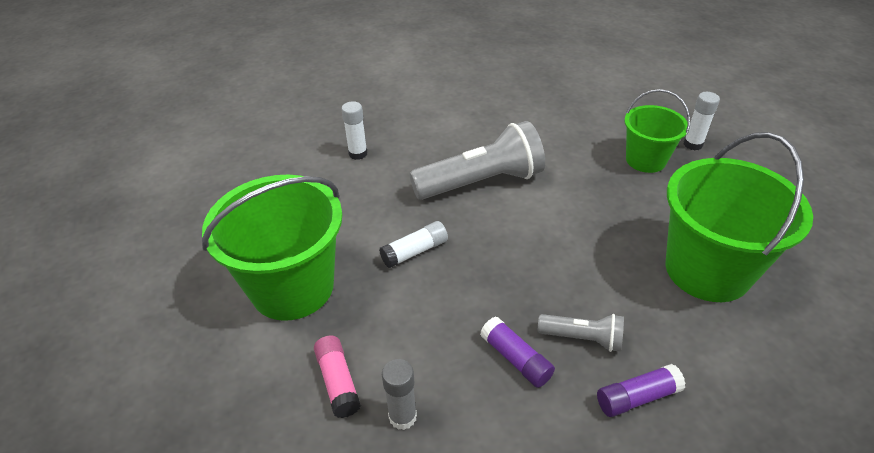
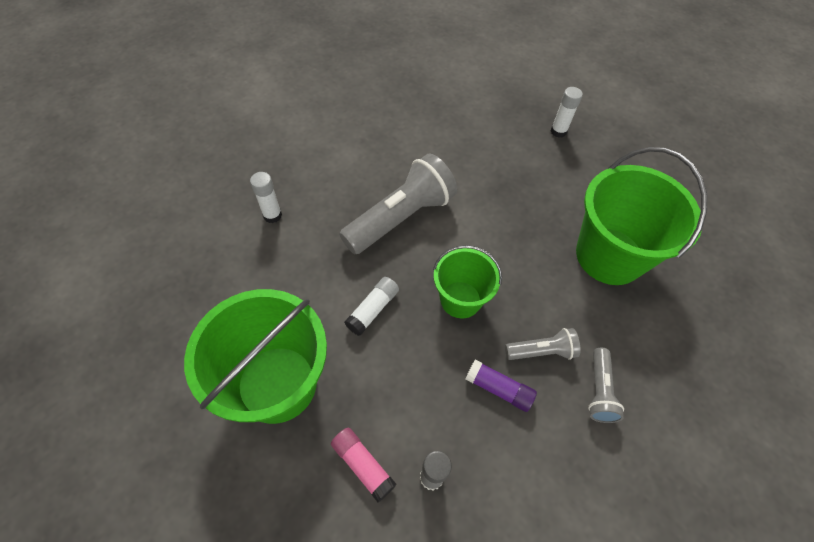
camera: 25 degrees left, 15 degrees up
(637, 397) = (599, 391): purple glue stick -> grey flashlight
(645, 160) = (527, 157): green bucket -> green bucket (460, 299)

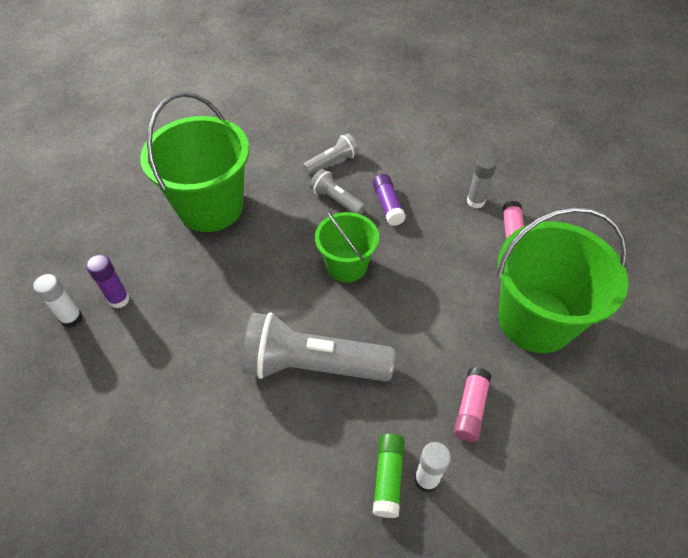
camera: 130 degrees left, 5 degrees down
(277, 273) = (470, 409): none -> pink glue stick
(295, 200) = (388, 477): none -> green glue stick
(373, 309) = (417, 311): white glue stick -> none
(554, 158) = (119, 299): none -> purple glue stick

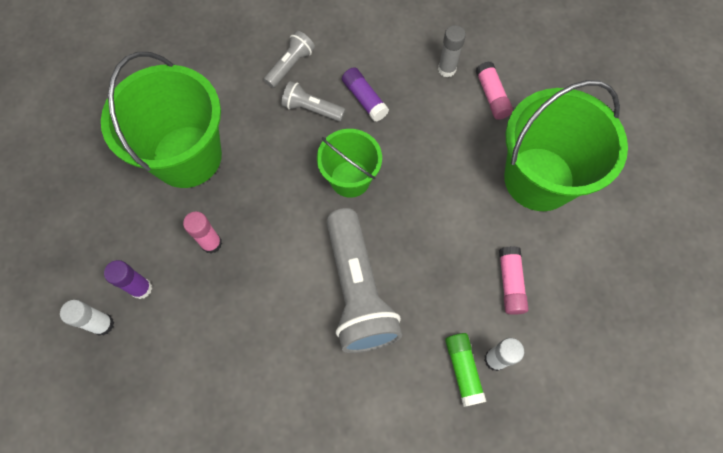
camera: 20 degrees left, 15 degrees up
(197, 282) = (211, 243): none -> pink glue stick
(312, 365) = (358, 290): grey flashlight -> grey flashlight turned 90 degrees counterclockwise

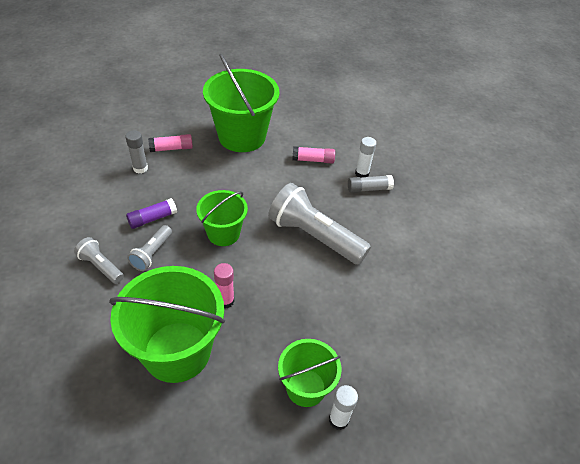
camera: 90 degrees left, 20 degrees down
(141, 288) = (306, 387): purple glue stick -> green bucket
(211, 243) = (268, 331): pink glue stick -> pink glue stick (225, 301)
(358, 290) = (314, 236): grey flashlight -> grey flashlight turned 135 degrees counterclockwise
(463, 370) = (368, 189): green glue stick -> grey glue stick

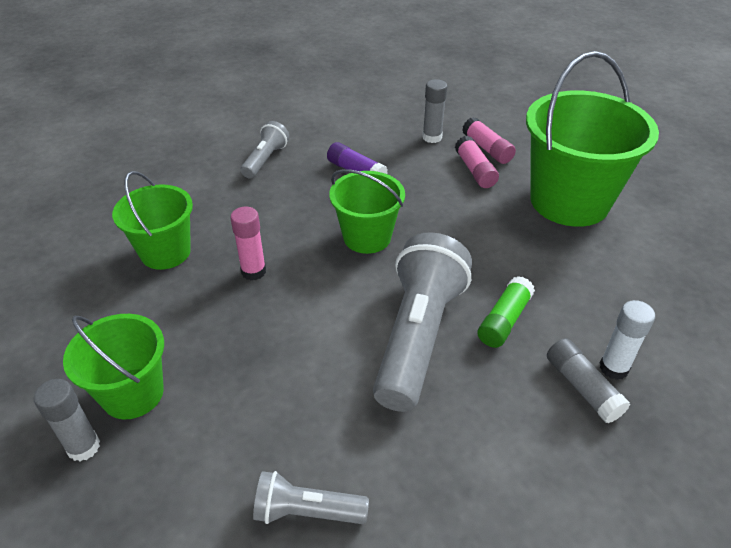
camera: 75 degrees right, 5 degrees down
(152, 253) = (301, 188): grey flashlight -> grey flashlight (306, 511)
(177, 351) = (165, 252): green bucket -> green bucket, size x0.58
(313, 160) = (590, 293): pink glue stick -> pink glue stick (475, 170)
(318, 198) = (504, 320): none -> green glue stick
(338, 420) = (83, 447): white glue stick -> grey glue stick

